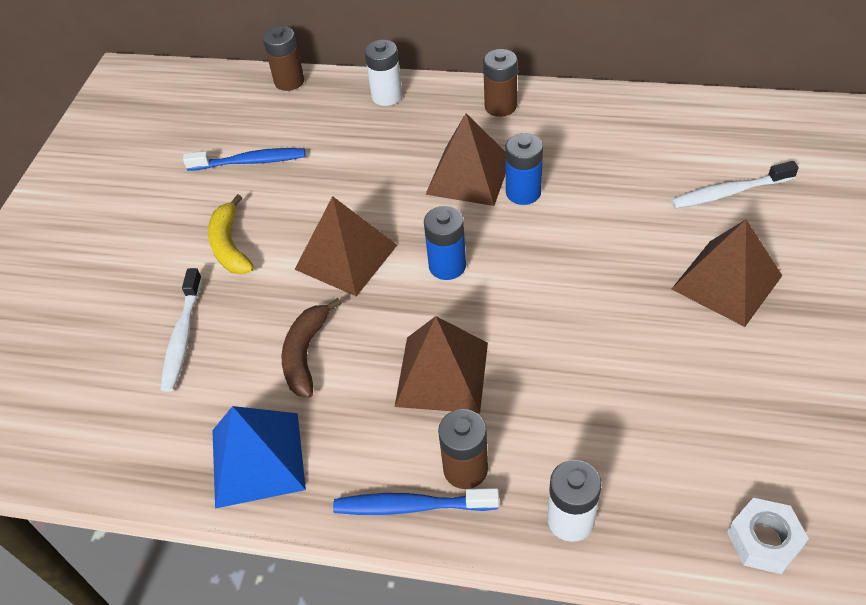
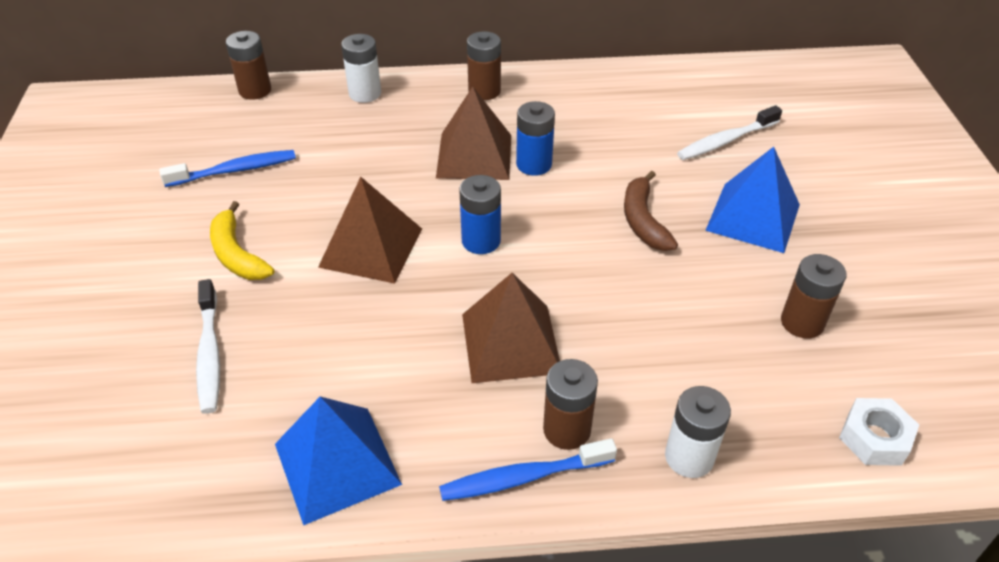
camera: 20 degrees left, 5 degrees down
(306, 354) = (358, 348): brown banana -> brown banana (643, 221)
(726, 282) = (753, 217): brown pyramid -> blue pyramid
(735, 405) = (802, 322): none -> brown battery

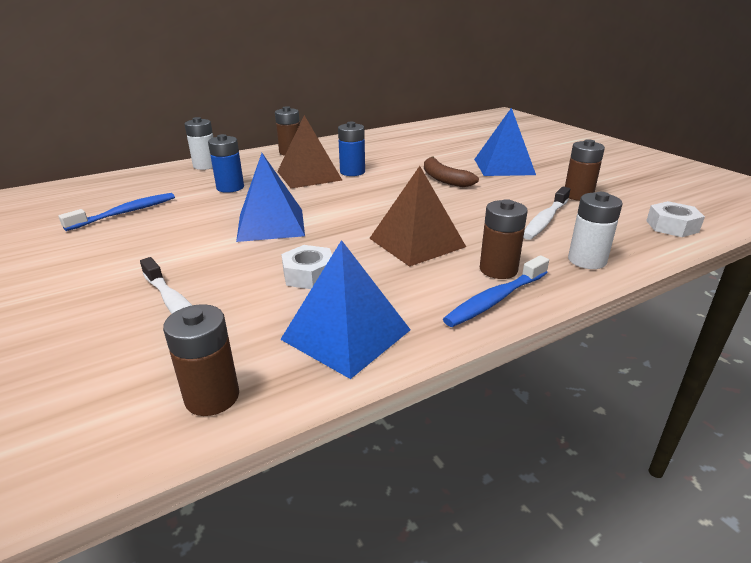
camera: 25 degrees left, 15 degrees down
(237, 254) = (160, 250): yellow banana -> none
(255, 90) = (115, 177): brown battery -> brown battery (212, 397)
(358, 355) = (309, 275): none -> white nut
(371, 247) = (271, 224): brown pyramid -> blue pyramid
(481, 241) = (349, 206): blue battery -> blue battery (230, 188)
(725, 141) = (456, 146): white toothbrush -> white toothbrush (545, 220)

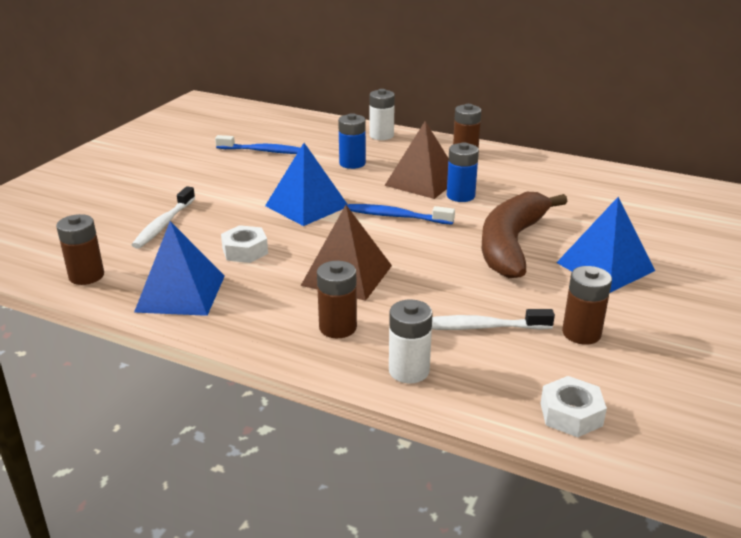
camera: 55 degrees right, 0 degrees up
(444, 179) = (511, 244): brown banana -> brown banana, size x1.78
(495, 299) = (283, 339): blue toothbrush -> blue toothbrush (396, 216)

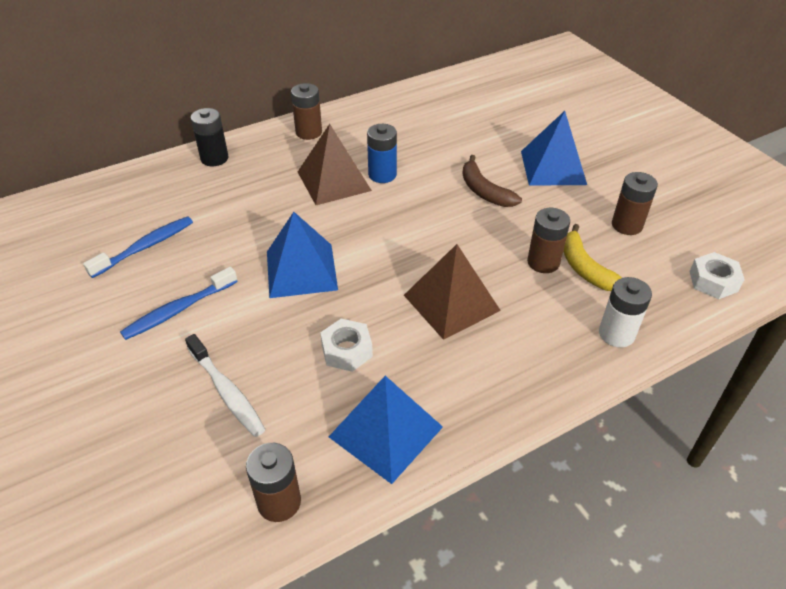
camera: 55 degrees left, 15 degrees up
(338, 327) = (529, 346): brown battery -> brown battery (543, 262)
(352, 163) = (249, 203): blue battery -> none
(381, 136) = (214, 158): white battery -> black battery
(396, 216) = (380, 226): blue toothbrush -> blue toothbrush (178, 310)
(479, 327) = (585, 268): white toothbrush -> yellow banana
(511, 244) = (484, 191): brown banana -> brown banana, size x0.56

